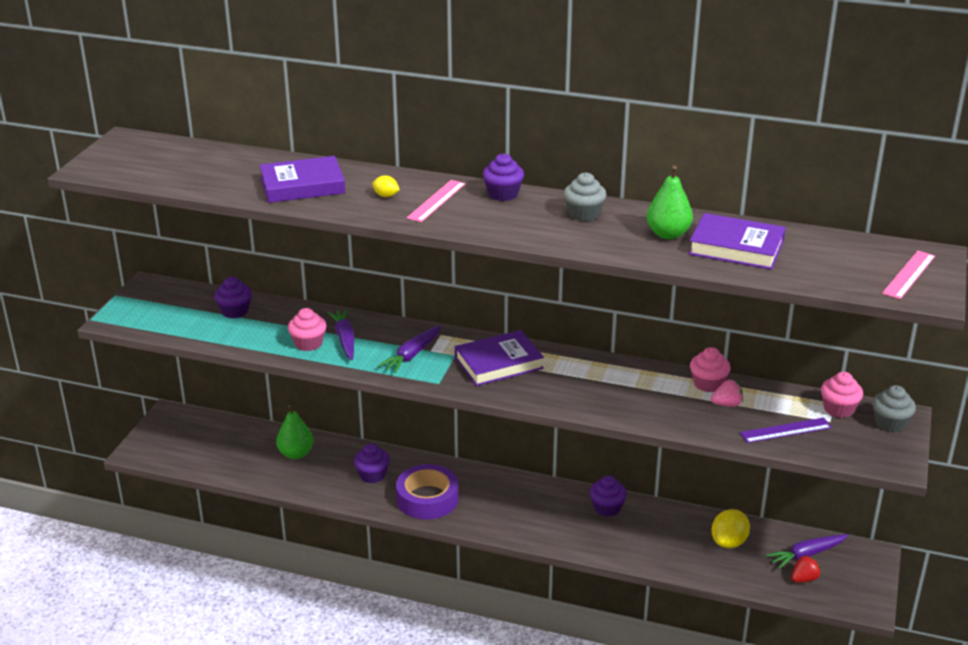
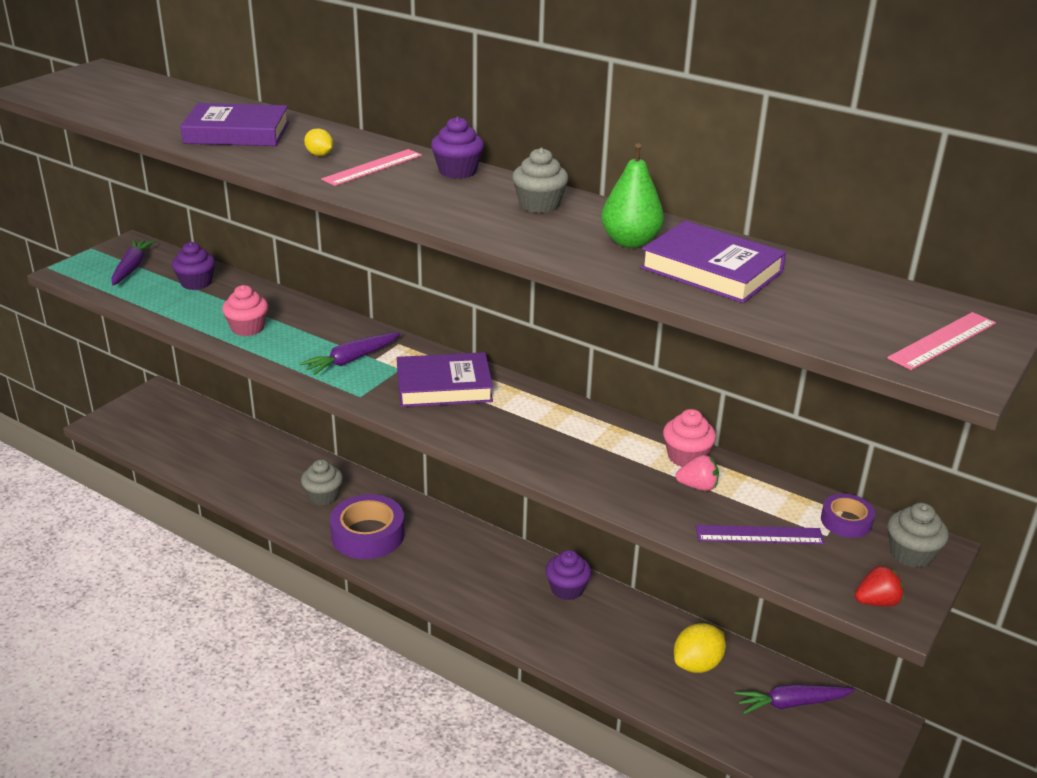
camera: 15 degrees right, 0 degrees up
(296, 453) = (257, 457): green pear -> none
(345, 339) = (290, 330): purple carrot -> purple carrot (132, 268)
(372, 475) = (323, 496): purple cupcake -> grey cupcake
(804, 579) = (774, 735): red strawberry -> red strawberry (876, 602)
(838, 409) = (846, 521): pink cupcake -> purple tape

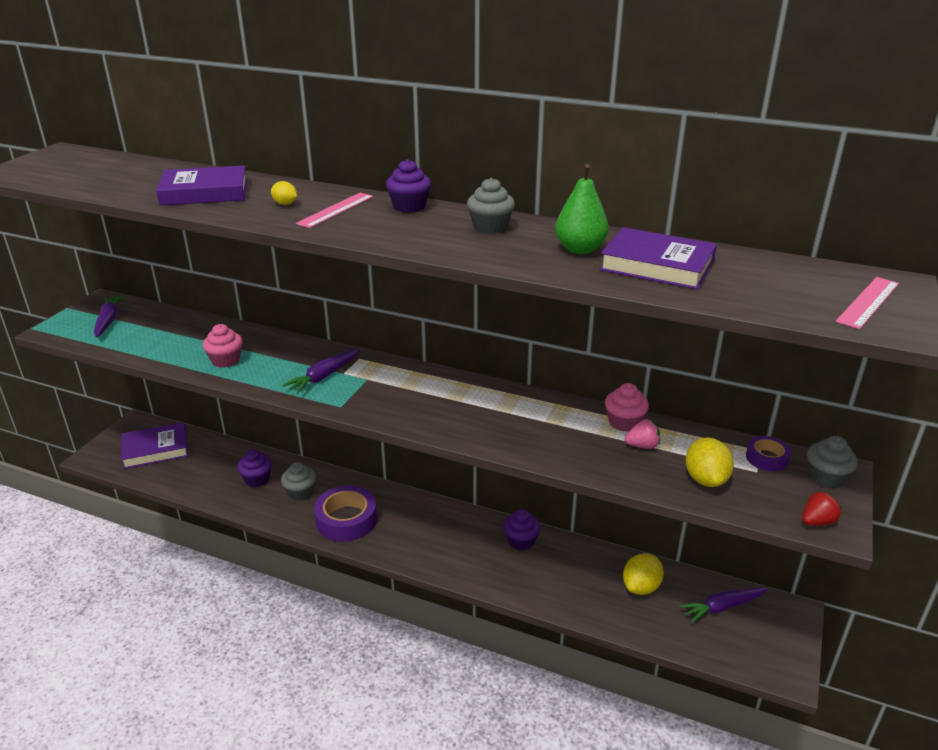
camera: 10 degrees left, 0 degrees up
(196, 283) = (169, 327): purple cupcake -> purple cupcake (257, 479)
(444, 386) = (408, 389): purple book -> purple book (155, 449)
(759, 535) = (705, 479): purple ruler -> yellow lemon

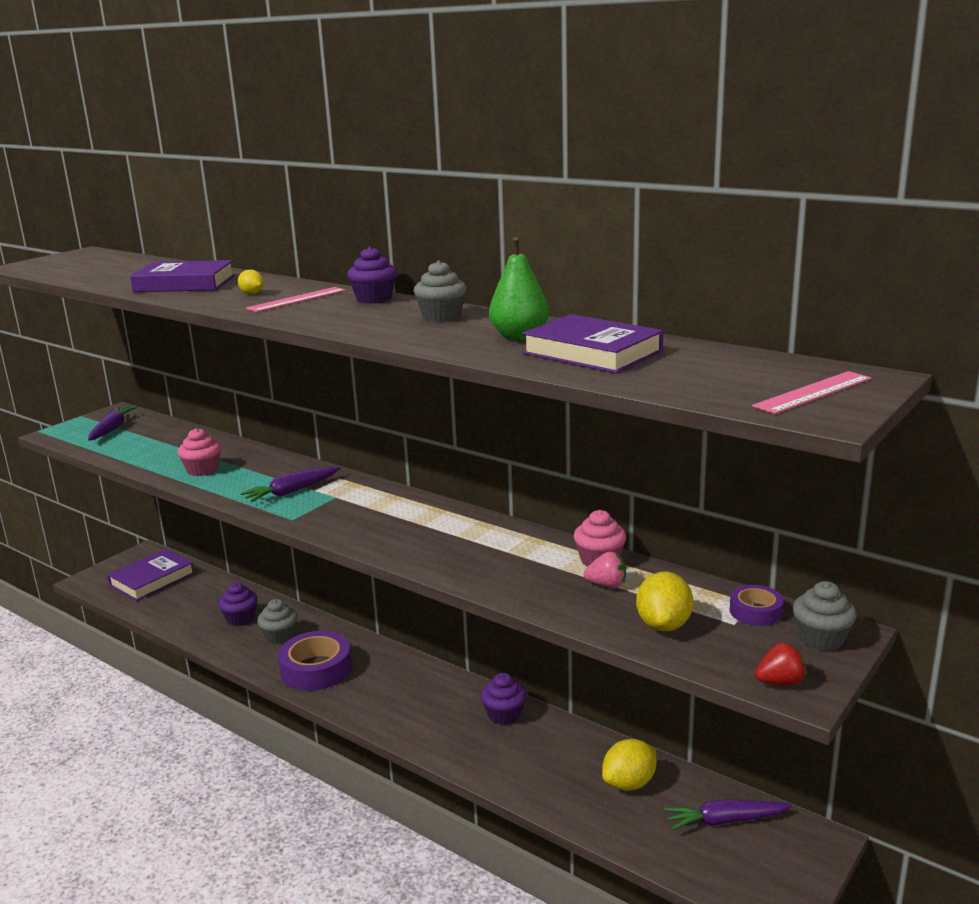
camera: 15 degrees right, 10 degrees down
(155, 449) = (152, 579): purple book -> purple book turned 45 degrees counterclockwise

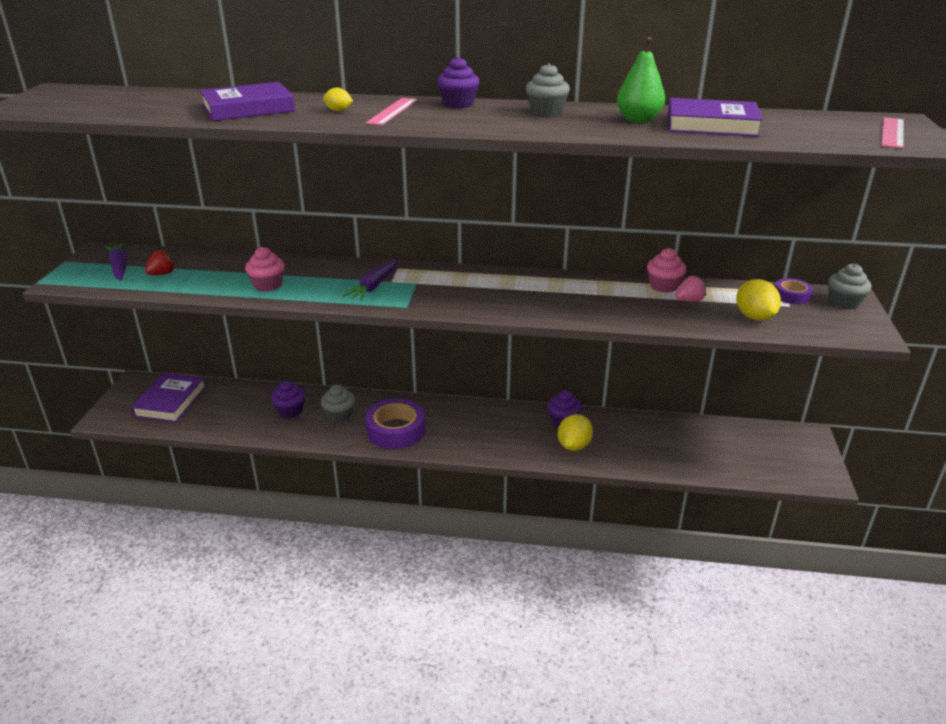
camera: 30 degrees left, 10 degrees up
(629, 783) = (681, 438): yellow lemon -> yellow lemon (574, 445)
(725, 821) = (753, 441): purple carrot -> none
(780, 682) = (856, 332): red strawberry -> red strawberry (162, 274)

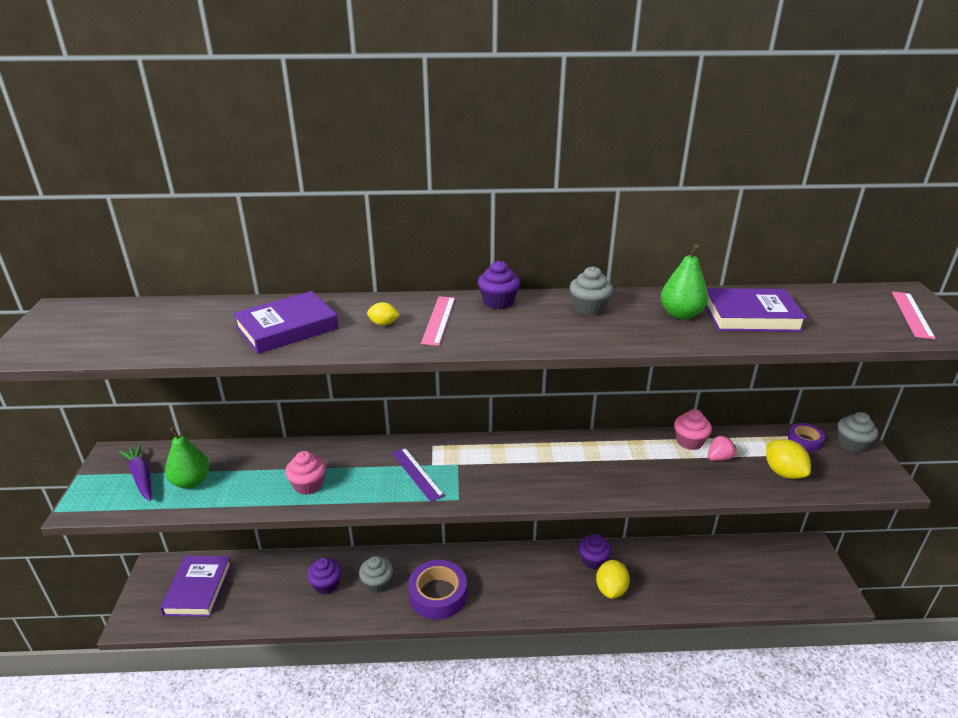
camera: 10 degrees left, 0 degrees up
(162, 274) = (191, 481): red strawberry -> green pear
(374, 286) = (417, 473): purple carrot -> purple ruler

